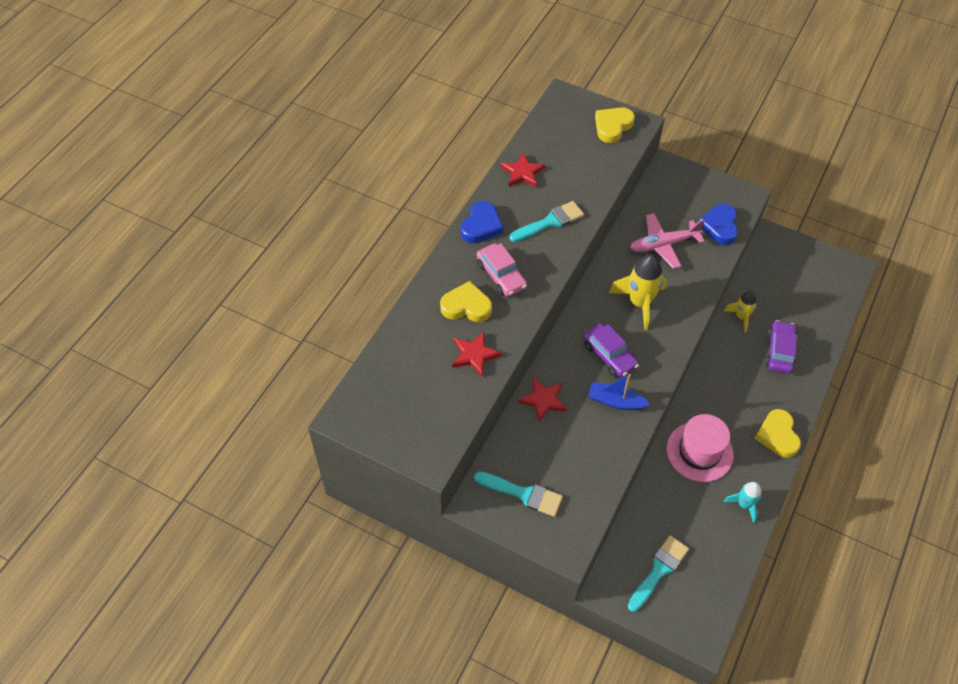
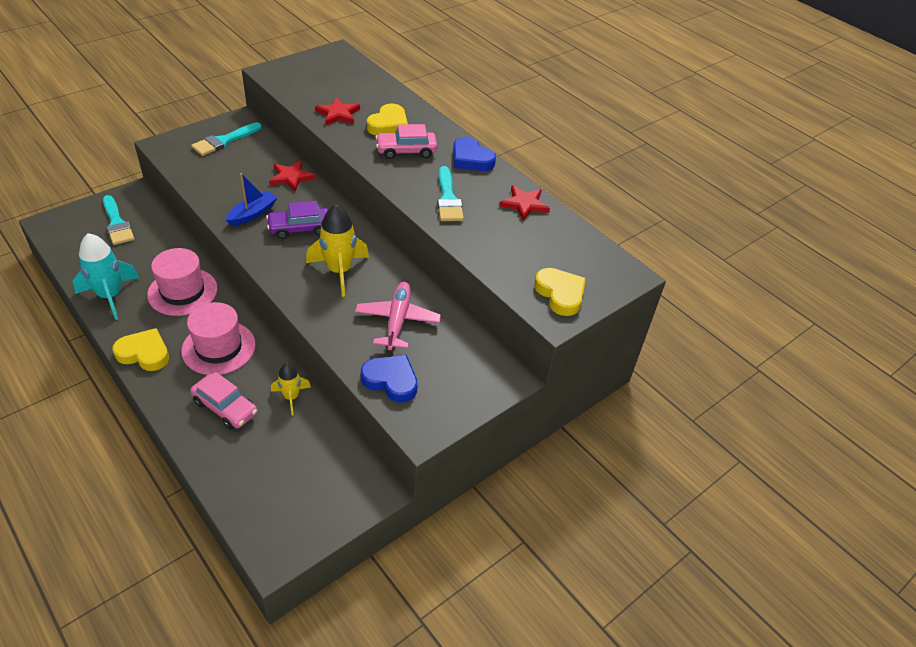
camera: 110 degrees right, 10 degrees down
(734, 388) = (219, 348): none -> pink hat
(744, 505) = (110, 296): turquoise rocket -> turquoise rocket, size x1.71
(780, 352) = (225, 407): purple car -> pink car

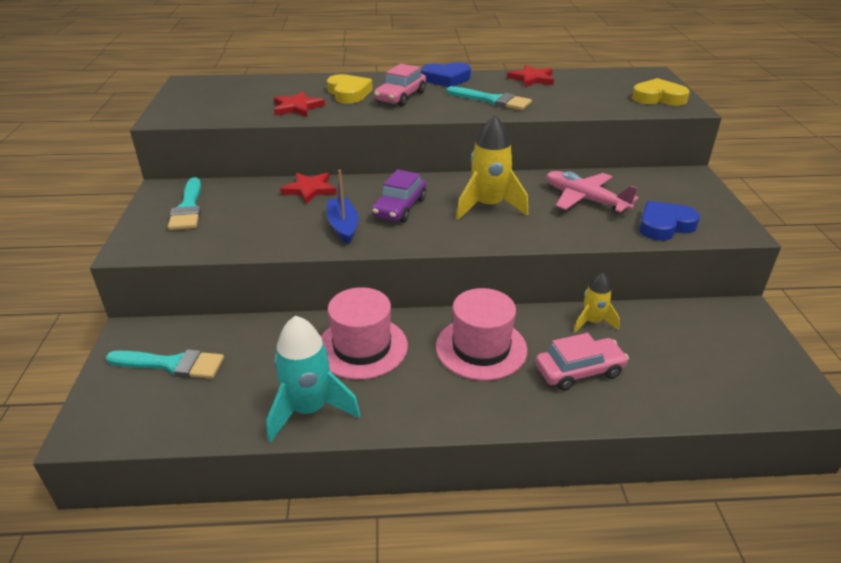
camera: 50 degrees left, 10 degrees down
(144, 353) = (443, 409): yellow heart -> none

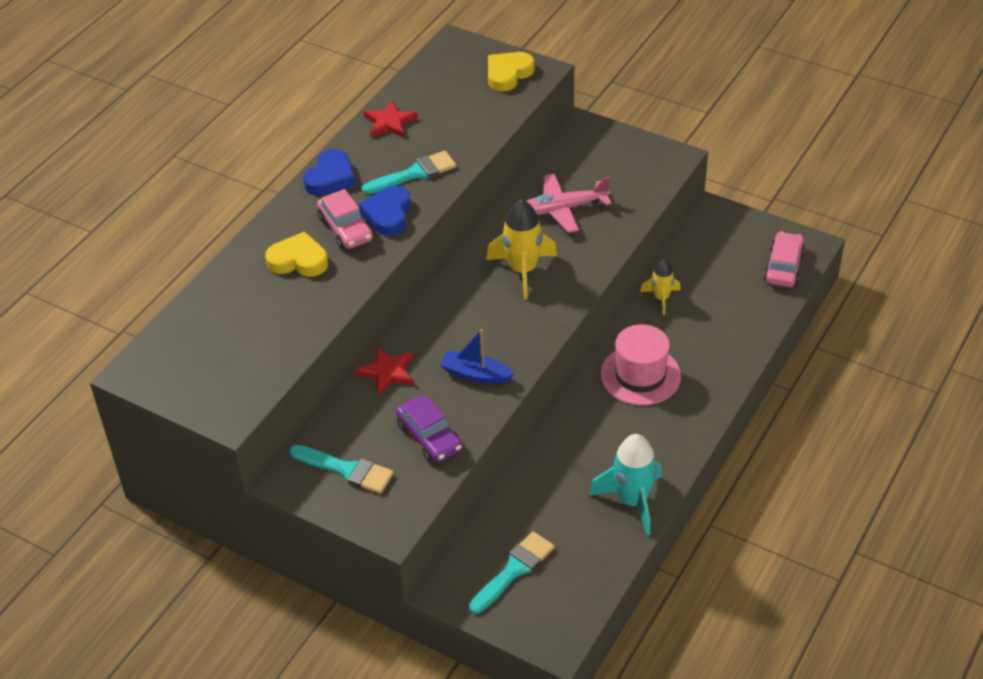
camera: 55 degrees left, 10 degrees up
(297, 107) = (299, 310): red star -> none
(362, 347) = (585, 443): pink hat -> none
(399, 208) = (476, 326): purple car -> purple car (429, 437)
(579, 371) = (704, 336): pink car -> pink car (783, 267)
(664, 225) = (636, 190): blue heart -> blue heart (388, 214)

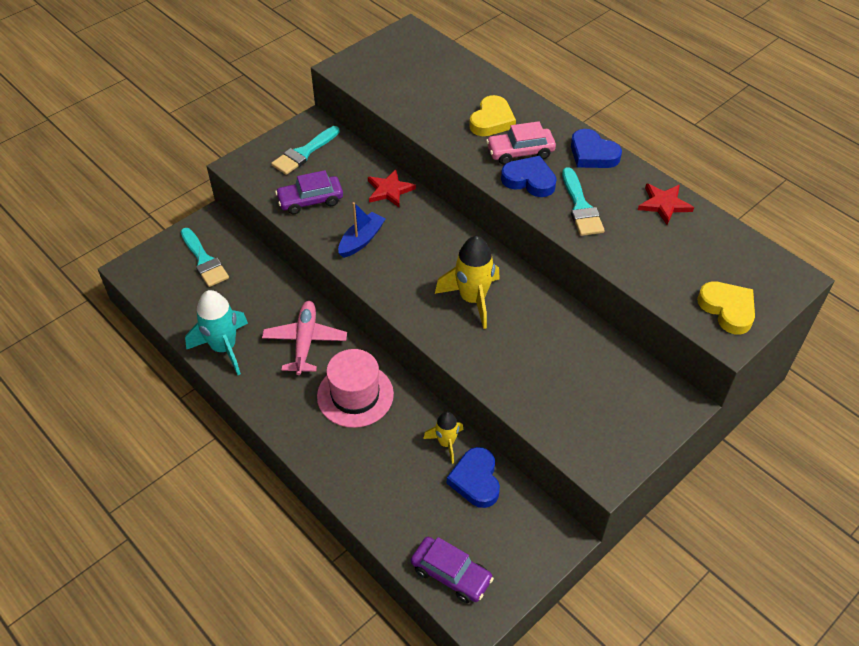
camera: 105 degrees right, 5 degrees up
(562, 209) = (549, 350): pink plane -> pink plane (305, 341)
(689, 271) = (475, 480): none -> blue heart
(783, 267) = (451, 574): pink car -> purple car

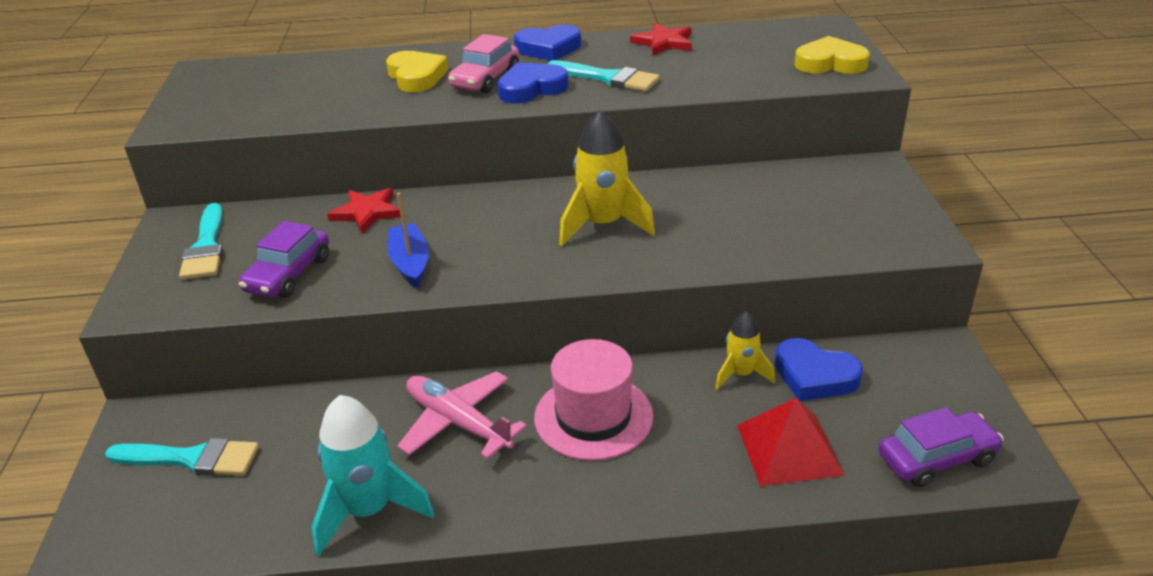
camera: 50 degrees left, 15 degrees down
(401, 498) = (789, 449): none -> red pyramid

